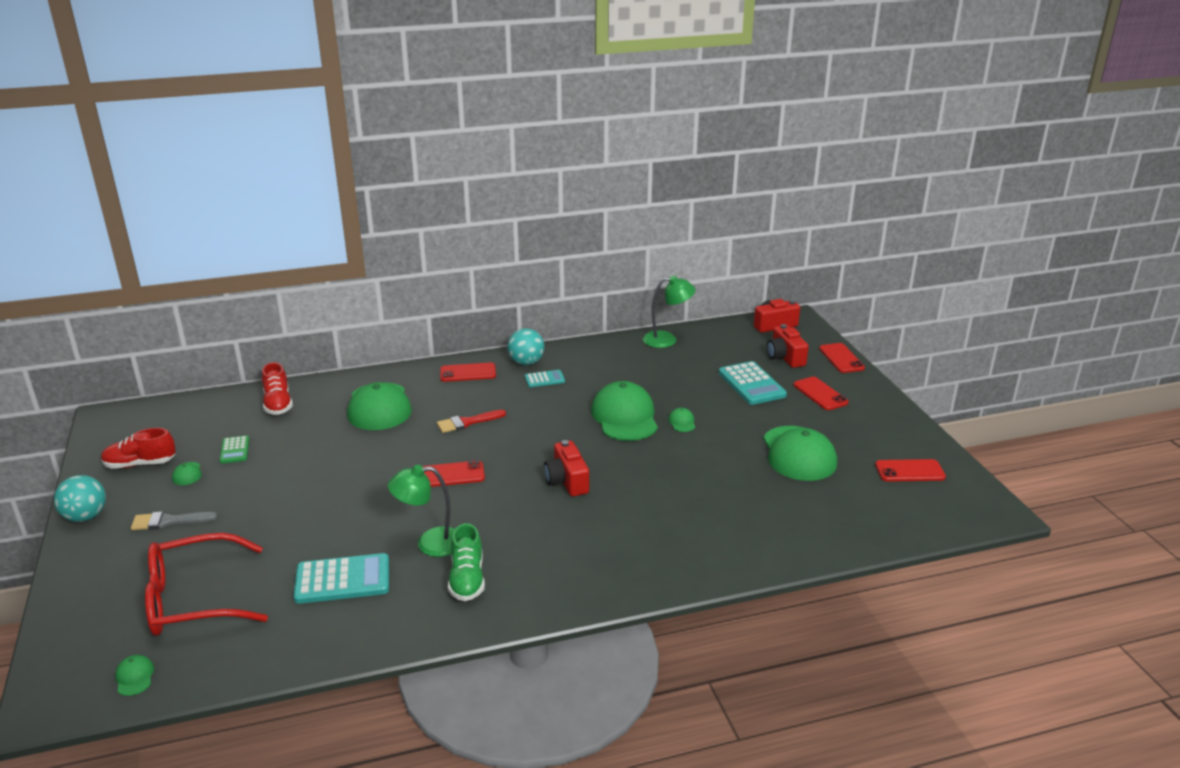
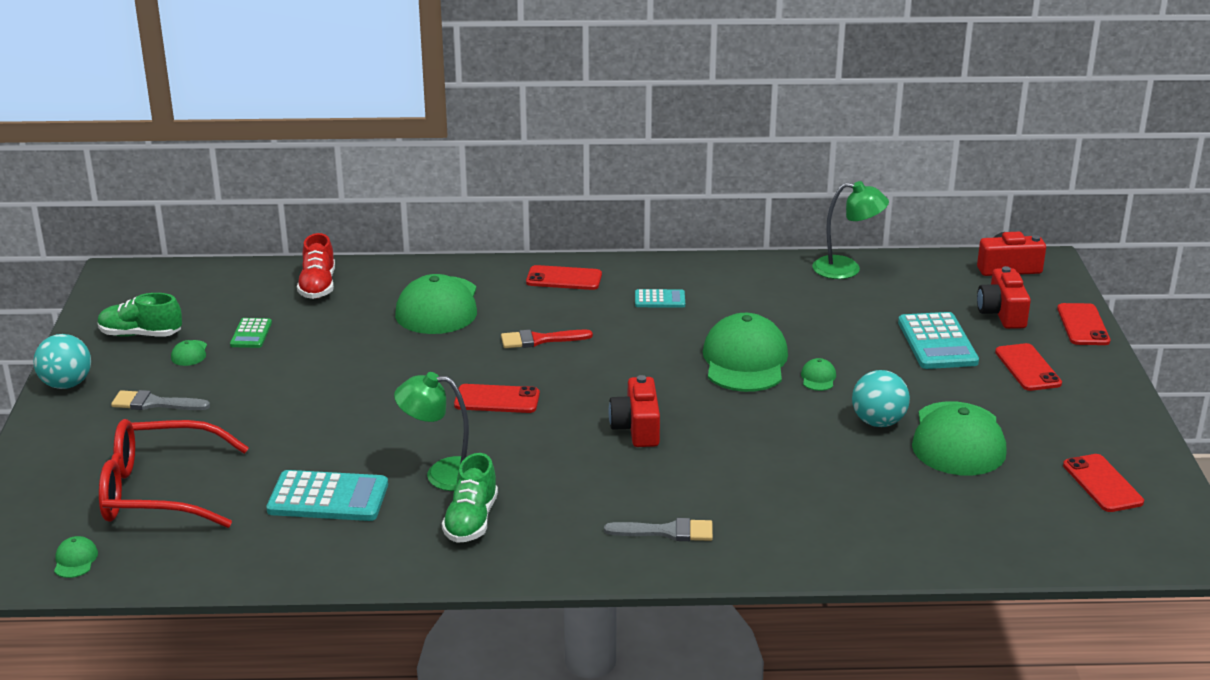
camera: 15 degrees right, 0 degrees up
(140, 464) = (141, 335): red shoe -> green shoe
(526, 362) = (644, 275): turquoise ball -> turquoise ball (878, 422)
(622, 562) = (667, 532): none -> grey brush
(909, 471) = (1102, 484): red phone -> red phone turned 60 degrees clockwise

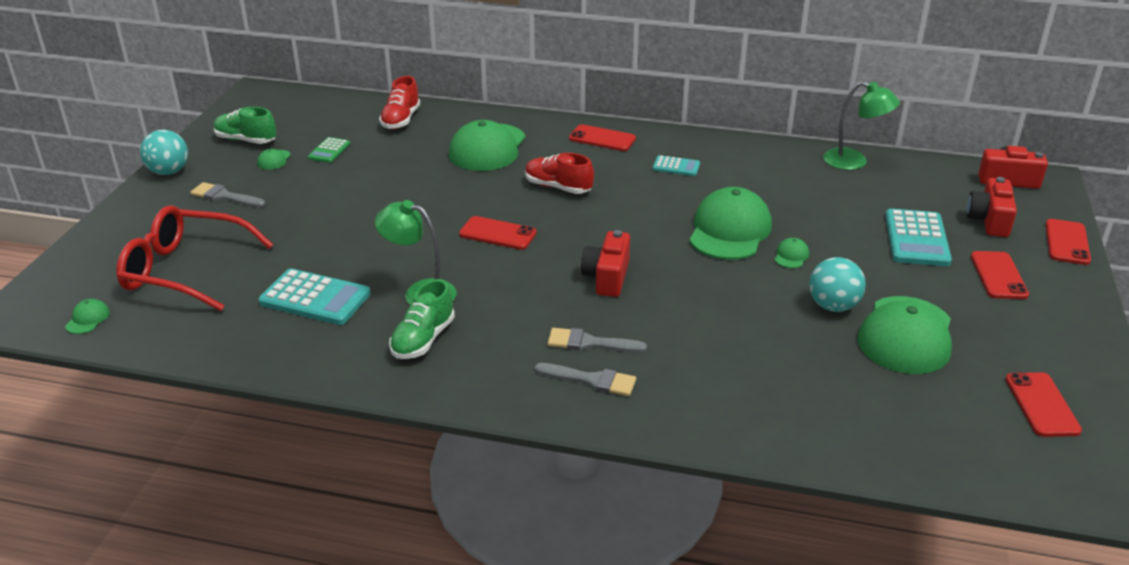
camera: 15 degrees right, 5 degrees up
(539, 340) = (558, 187): red brush -> red shoe
(648, 496) = (589, 343): none -> grey brush

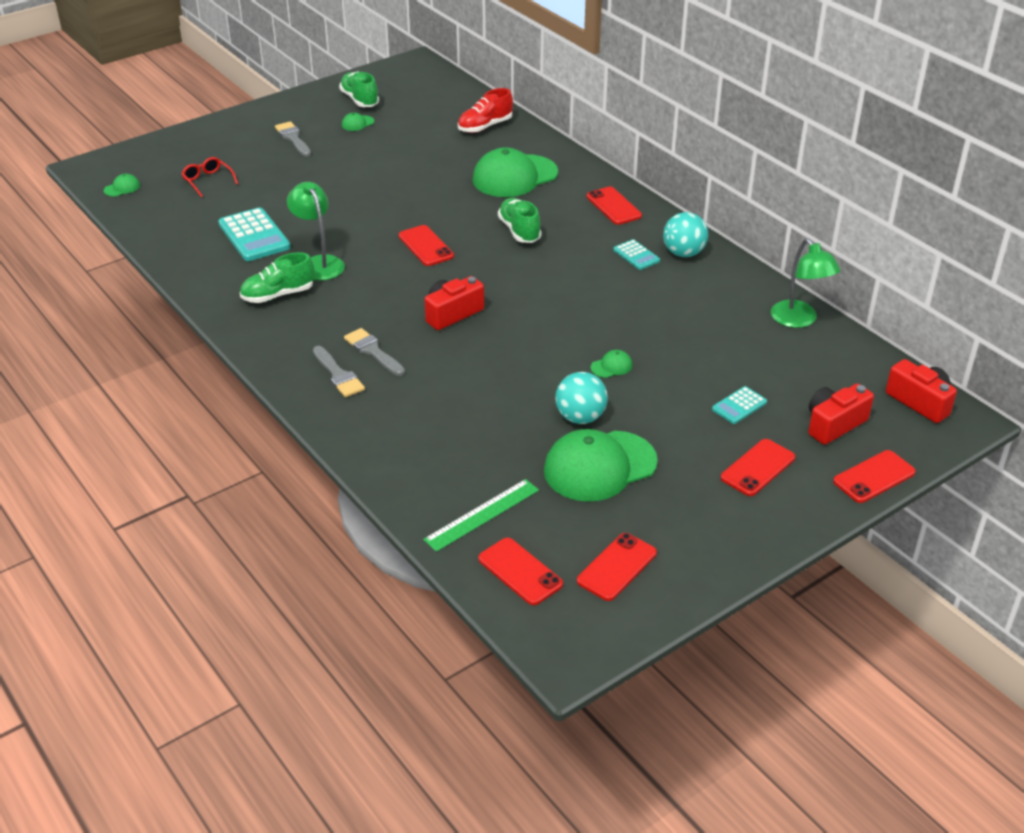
camera: 40 degrees right, 5 degrees up
(169, 172) = (283, 104): turquoise ball -> turquoise ball (683, 253)
(185, 270) = (208, 181): red glasses -> red glasses, size x0.45
(329, 151) = (402, 131): green calculator -> none
(558, 187) = (519, 231): red shoe -> green shoe
(729, 230) = (596, 324): green cap -> none
(892, 427) = (482, 515): none -> green ruler
(916, 239) = (739, 406): turquoise calculator -> turquoise calculator, size x0.55
(991, 454) = (520, 571): none -> red phone

